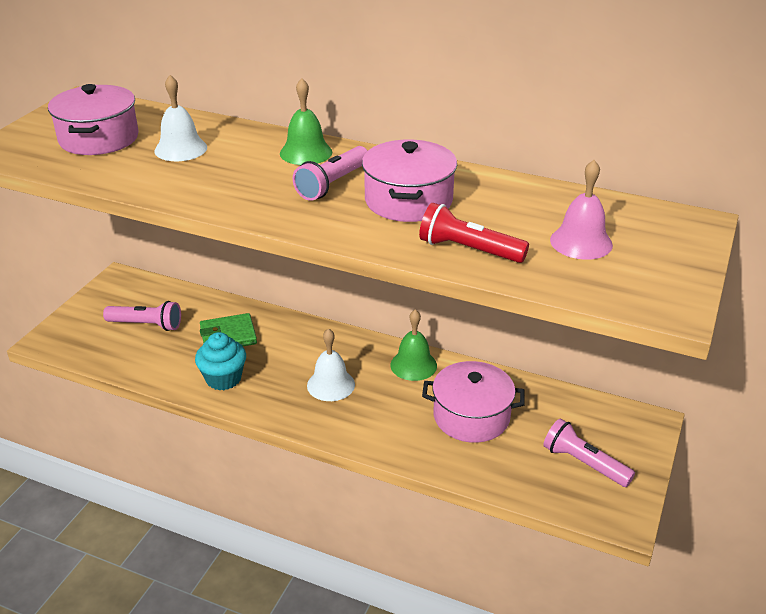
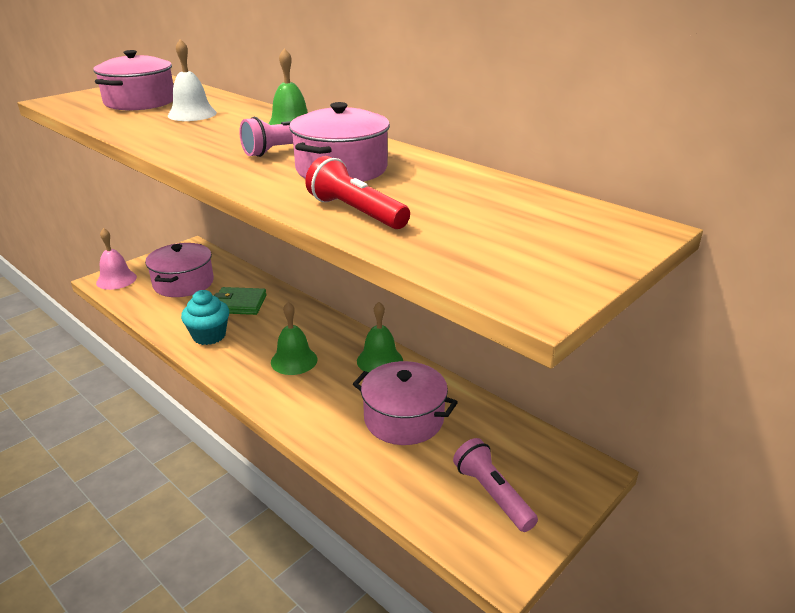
camera: 20 degrees right, 5 degrees down
(146, 325) = (183, 283): pink flashlight -> pink pot
(331, 385) = (294, 360): white bell -> green bell
(581, 242) = (484, 224): pink bell -> pink bell (116, 280)

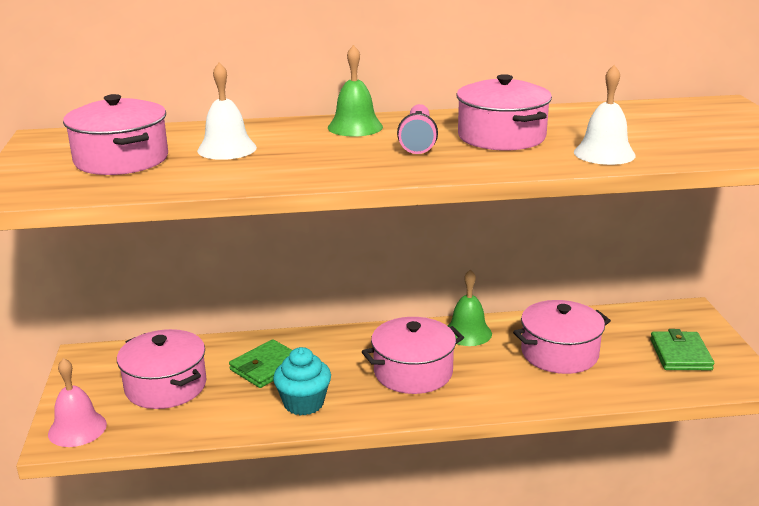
camera: 50 degrees left, 5 degrees down
(294, 360) = (413, 372): green bell -> pink pot
(356, 212) = (604, 153): red flashlight -> white bell
(492, 494) = (680, 354): pink flashlight -> green wallet

